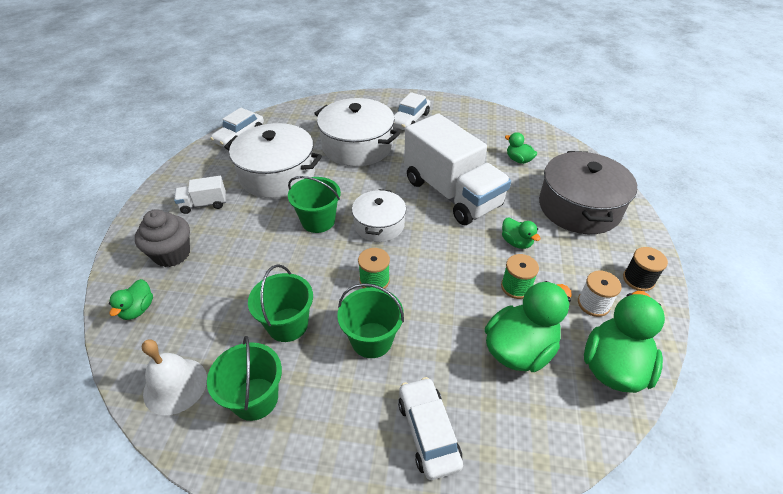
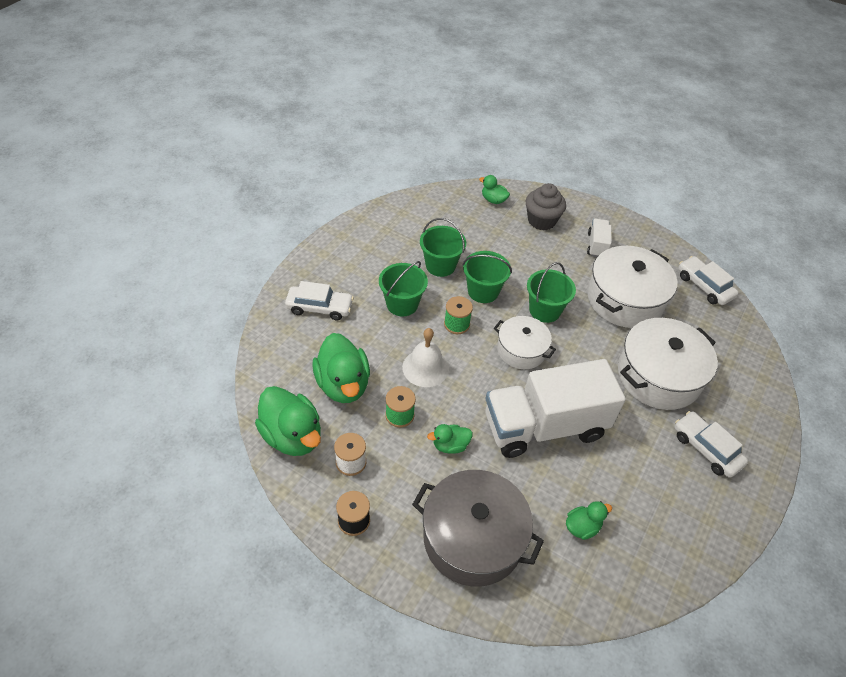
camera: 110 degrees right, 5 degrees up
(175, 385) = (422, 209): white bell -> white bell (425, 367)
(255, 398) = (392, 239): green bucket -> green bucket (483, 291)

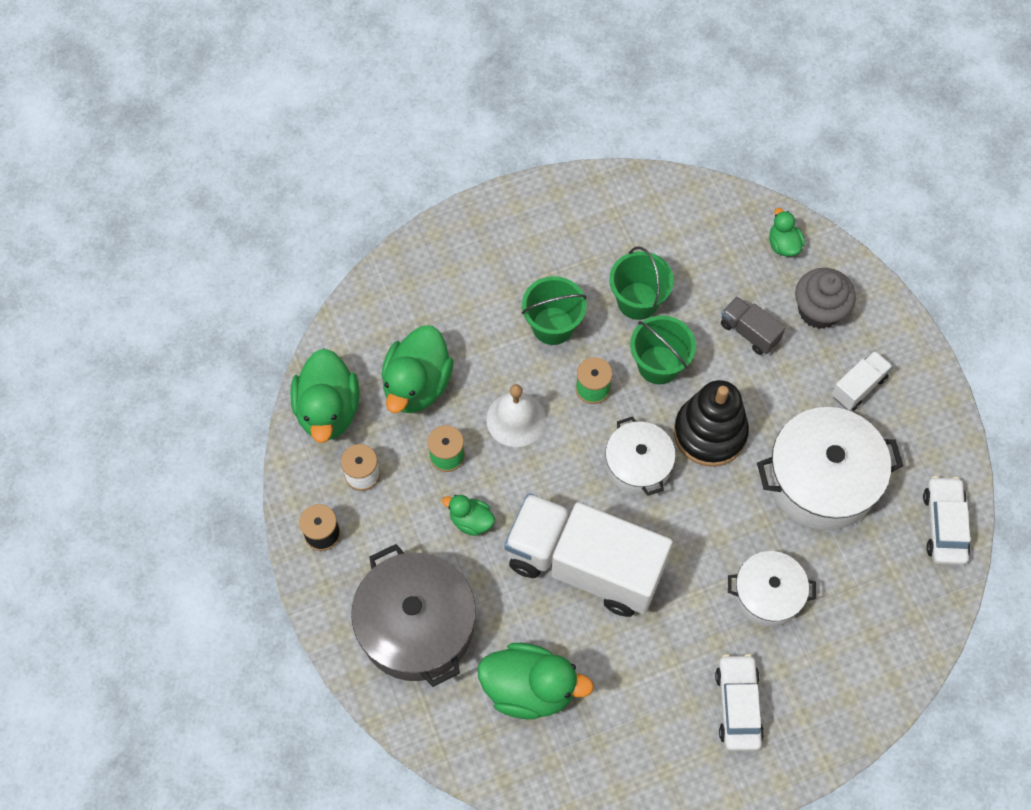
camera: 40 degrees right, 15 degrees up
(319, 307) = (460, 276): white car -> none
(516, 249) = (749, 332): none -> grey truck
(544, 310) = (710, 433): green bucket -> black stacking toy
(582, 527) = (529, 689): green duck -> green duck, size x1.95
(658, 376) = (767, 594): white pot -> white pot, size x0.60

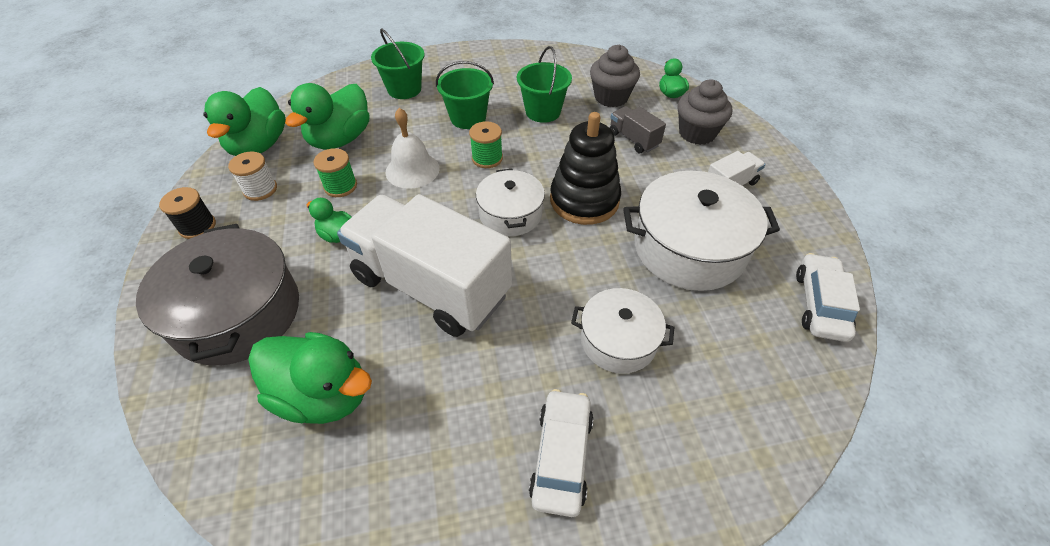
camera: 10 degrees right, 15 degrees down
(658, 365) = (549, 150): green bucket -> green bucket (404, 89)
(713, 262) = (611, 97): none -> grey cupcake

